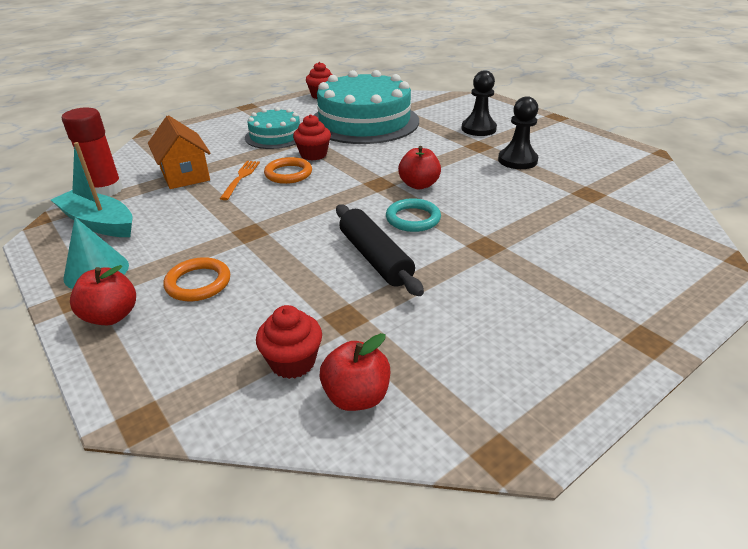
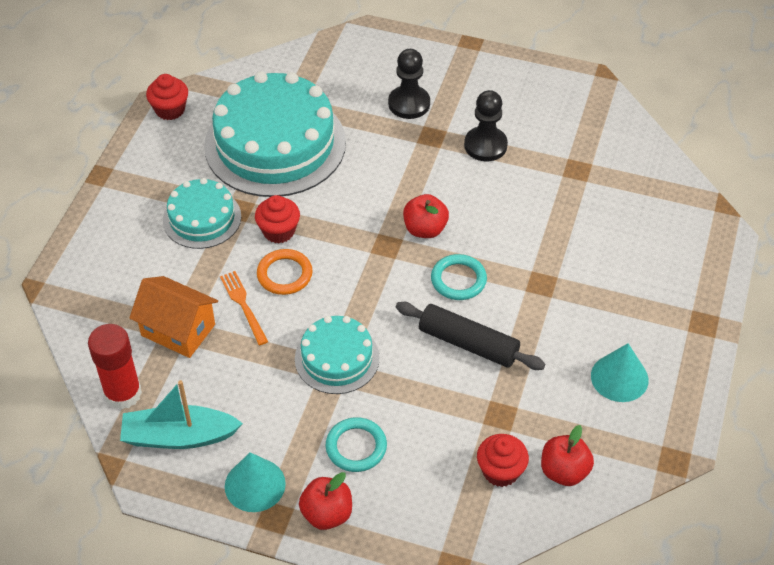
camera: 35 degrees left, 15 degrees up
(198, 283) = (356, 447): orange ring -> turquoise ring
(261, 226) = (337, 358): none -> turquoise cake
(501, 343) = (619, 377): none -> turquoise cone

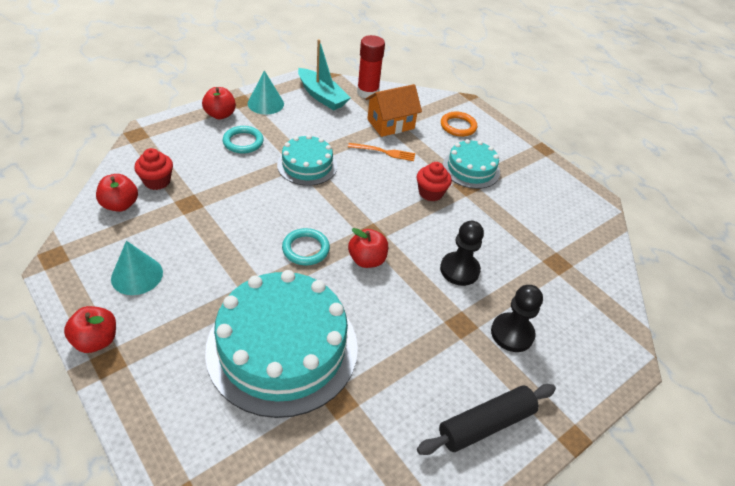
camera: 120 degrees right, 5 degrees down
(170, 110) = (590, 201): red cupcake -> none
(179, 436) = (322, 96): turquoise boat -> turquoise boat turned 105 degrees clockwise
(275, 144) = (518, 232): turquoise cake -> turquoise cake (282, 347)
(284, 274) = (392, 178): orange ring -> orange ring (458, 126)
(468, 344) = (252, 221): black rolling pin -> black rolling pin (485, 424)
(485, 145) = (422, 353): black pawn -> black pawn (459, 270)
(699, 347) = (96, 340): none -> red apple

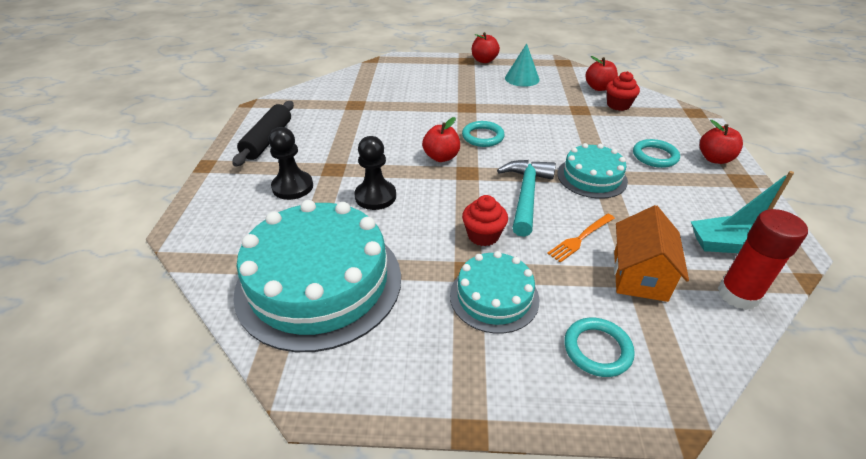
camera: 135 degrees right, 5 degrees down
(265, 103) = (730, 194): turquoise cone -> none
(282, 347) = (412, 101): turquoise cake -> turquoise cake (319, 282)
(366, 189) = (526, 195): none -> turquoise hammer
(458, 126) = (597, 349): orange ring -> turquoise ring

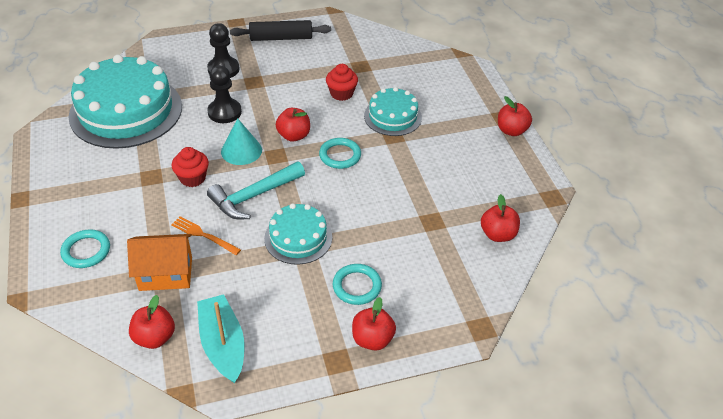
camera: 70 degrees right, 5 degrees up
(494, 297) = (127, 193): turquoise cake -> turquoise cake (392, 116)
(522, 78) = (483, 167): turquoise cone -> turquoise cone (241, 150)
(526, 195) = (254, 196): turquoise hammer -> turquoise hammer turned 150 degrees clockwise
(618, 105) = (461, 254): red cupcake -> red cupcake (341, 93)
(738, 295) = (154, 337): red glue stick -> red apple

